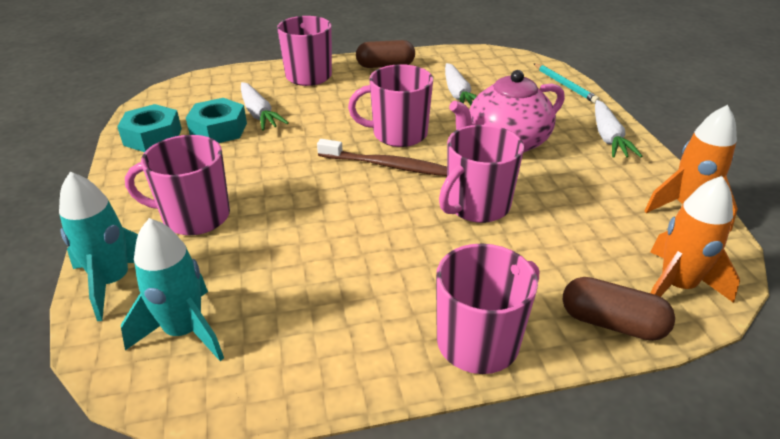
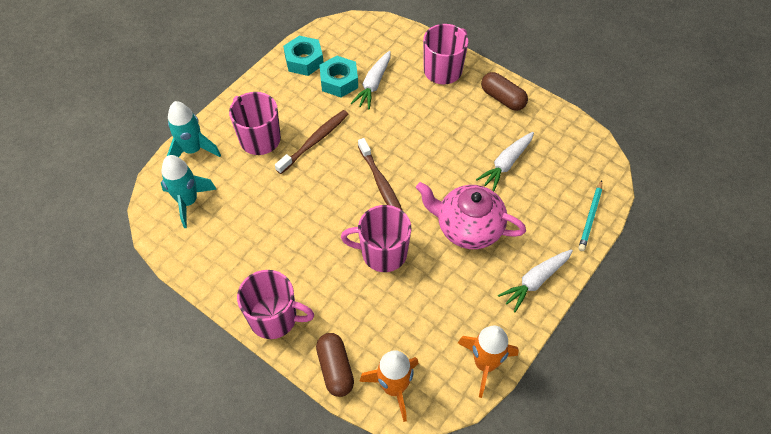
camera: 50 degrees right, 20 degrees up
(265, 180) = (315, 141): none -> brown toothbrush
(398, 134) = (421, 166): pink mug -> none

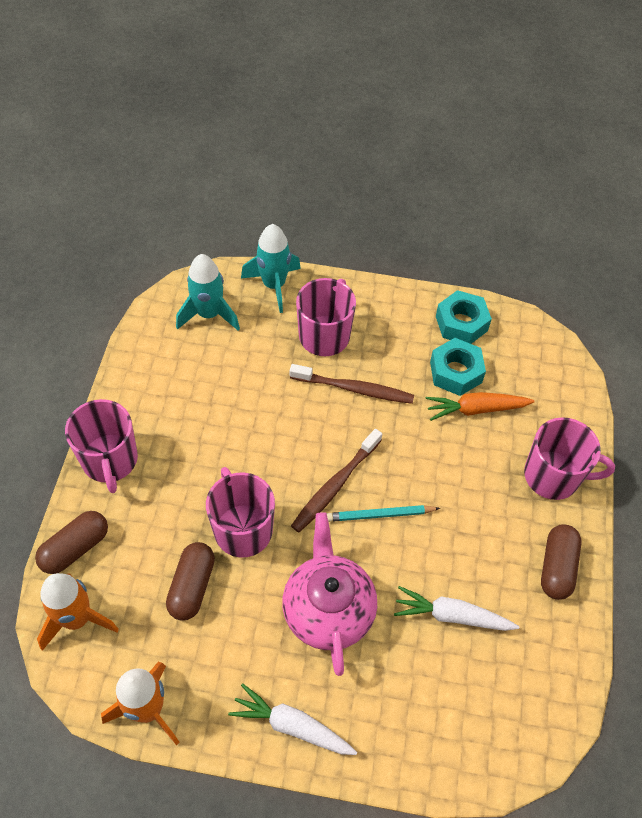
camera: 60 degrees right, 0 degrees up
(373, 84) = (475, 409): white carrot -> orange carrot
(409, 301) = (192, 586): none -> brown capsule
(590, 217) = (430, 762): turquoise pencil -> turquoise pencil (379, 515)

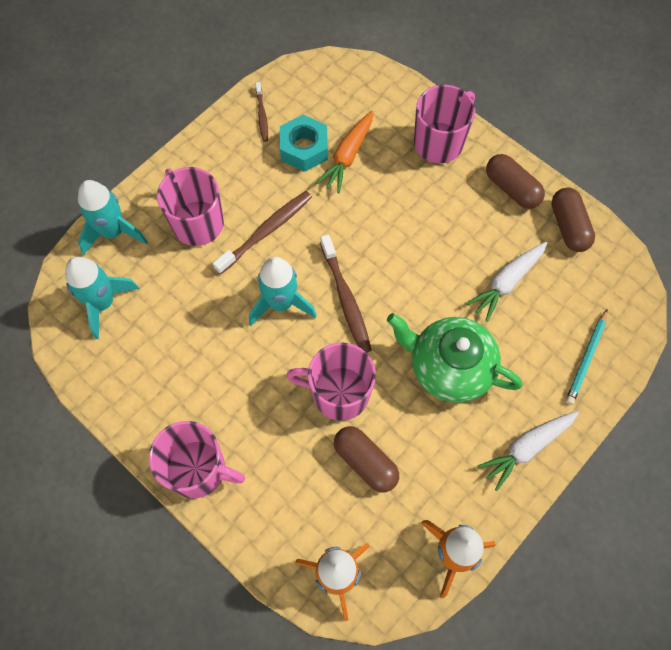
camera: 55 degrees left, 10 degrees up
(75, 548) = (267, 544): brown capsule -> brown capsule (568, 226)
(296, 437) = (281, 303): none -> turquoise rocket
(328, 609) = (449, 367): pink teapot -> green teapot
(379, 515) = (393, 282): turquoise pencil -> turquoise pencil (586, 358)
(461, 323) = (262, 115): turquoise nut -> brown toothbrush

